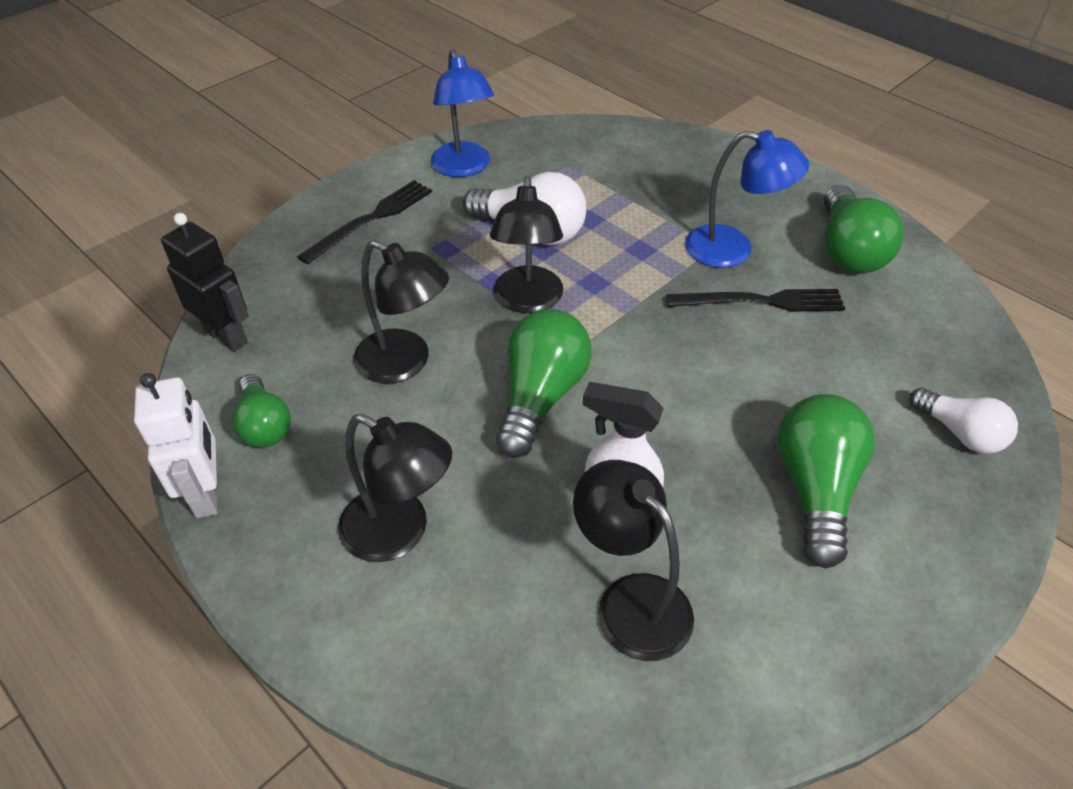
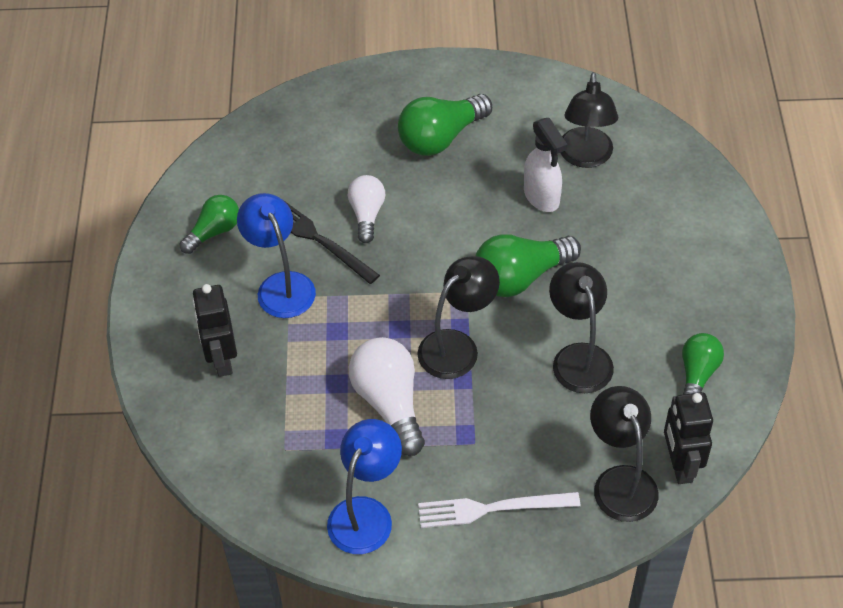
camera: 135 degrees left, 5 degrees up
(207, 494) = (757, 352): white robot -> none
(371, 219) = (492, 509): black fork -> white fork
(399, 533) = (667, 258): black lamp -> black lamp (620, 481)
(692, 182) = (222, 360): none -> black robot
(848, 250) = (214, 232): green light bulb -> green light bulb, size x0.63
(959, 433) = (334, 109): white light bulb -> white light bulb (367, 215)

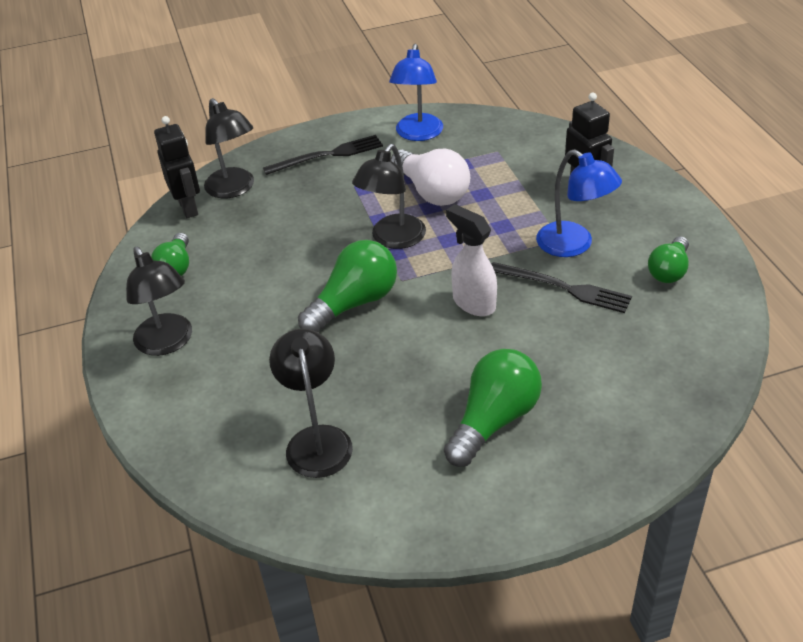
camera: 165 degrees right, 10 degrees down
(367, 215) = (531, 321): white light bulb -> none
(492, 509) = (328, 155): white fork -> black fork
(542, 197) = (355, 382): white spray bottle -> white spray bottle (473, 303)
(578, 357) = (283, 256): black lamp -> black lamp (168, 343)

